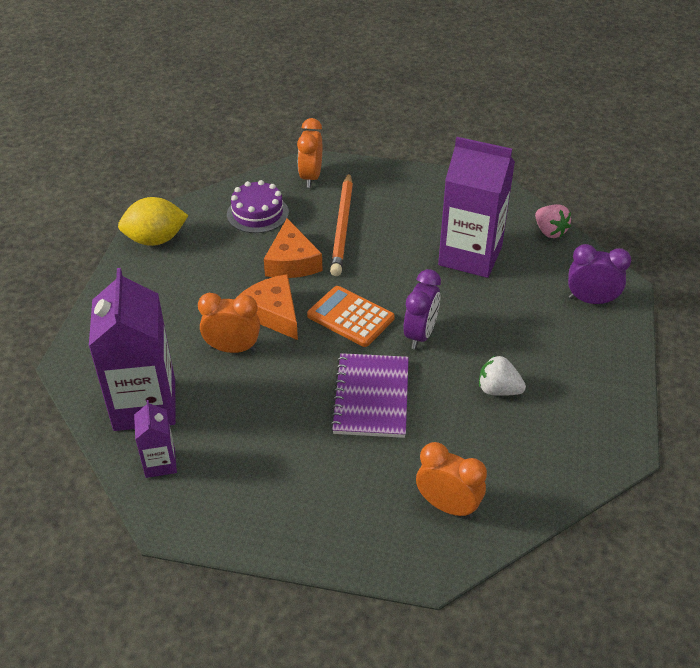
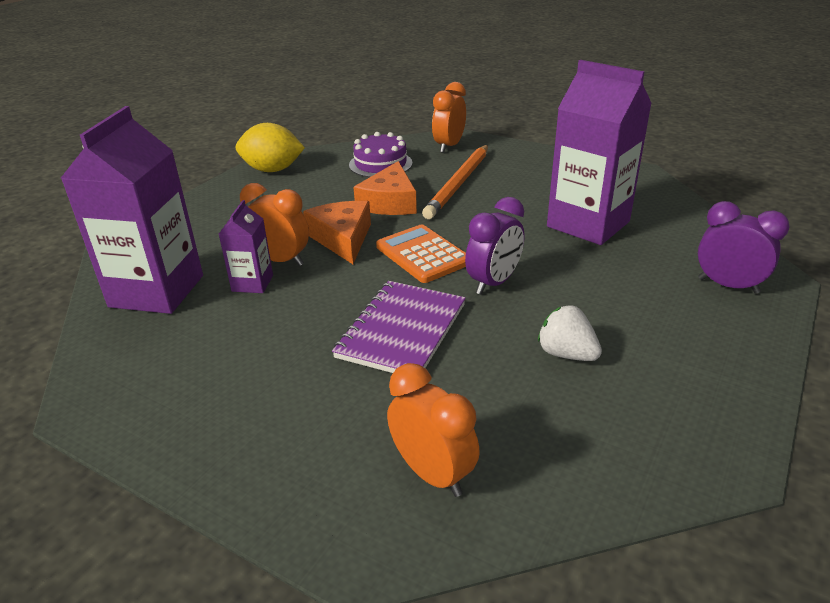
camera: 20 degrees right, 10 degrees down
(160, 463) = (127, 346): purple carton -> purple carton (252, 283)
(549, 232) = (694, 217): pink strawberry -> none

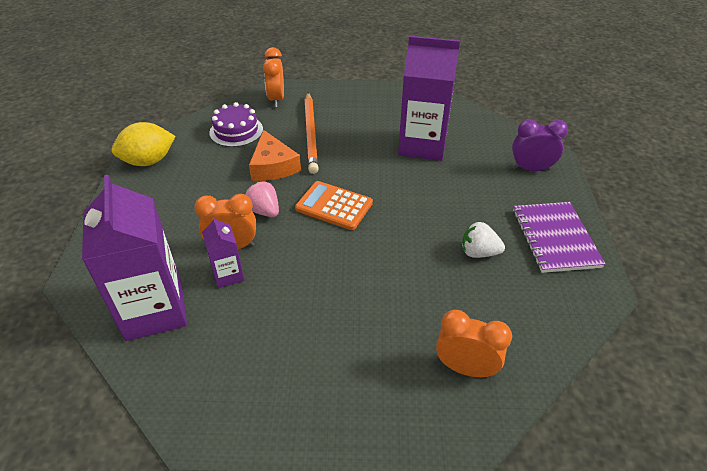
camera: 30 degrees left, 10 degrees up
(342, 238) = (264, 211): orange cheese -> pink strawberry
(402, 331) = (369, 274): purple notebook -> purple notebook (555, 238)
(493, 283) = (398, 214): purple clock -> none

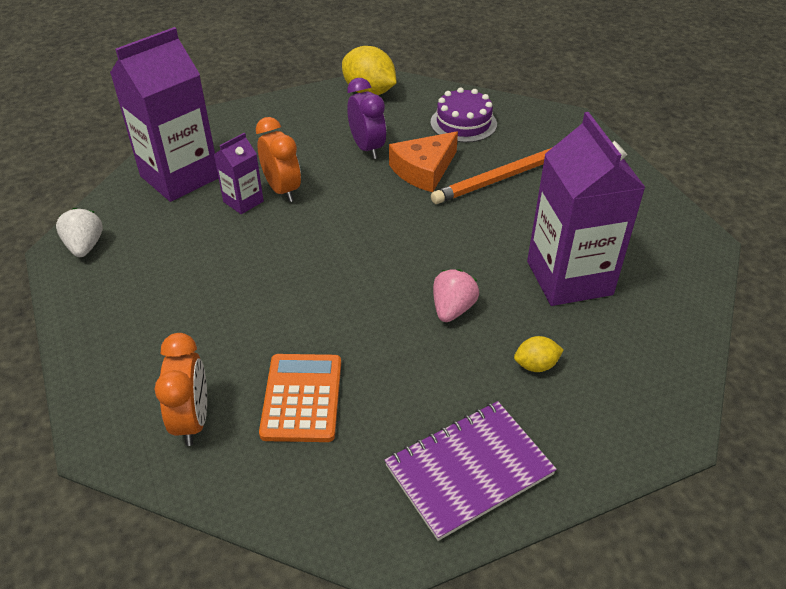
camera: 65 degrees right, 0 degrees up
(264, 211) = (347, 190): pink strawberry -> pink strawberry (452, 309)
(276, 99) = (549, 128): orange clock -> none
(334, 206) = (389, 237): orange calculator -> orange calculator (302, 398)
(479, 252) = (388, 389): white strawberry -> white strawberry (85, 246)
(486, 184) = (536, 365): none -> yellow lemon
(531, 169) = (613, 410): purple clock -> purple clock (367, 148)

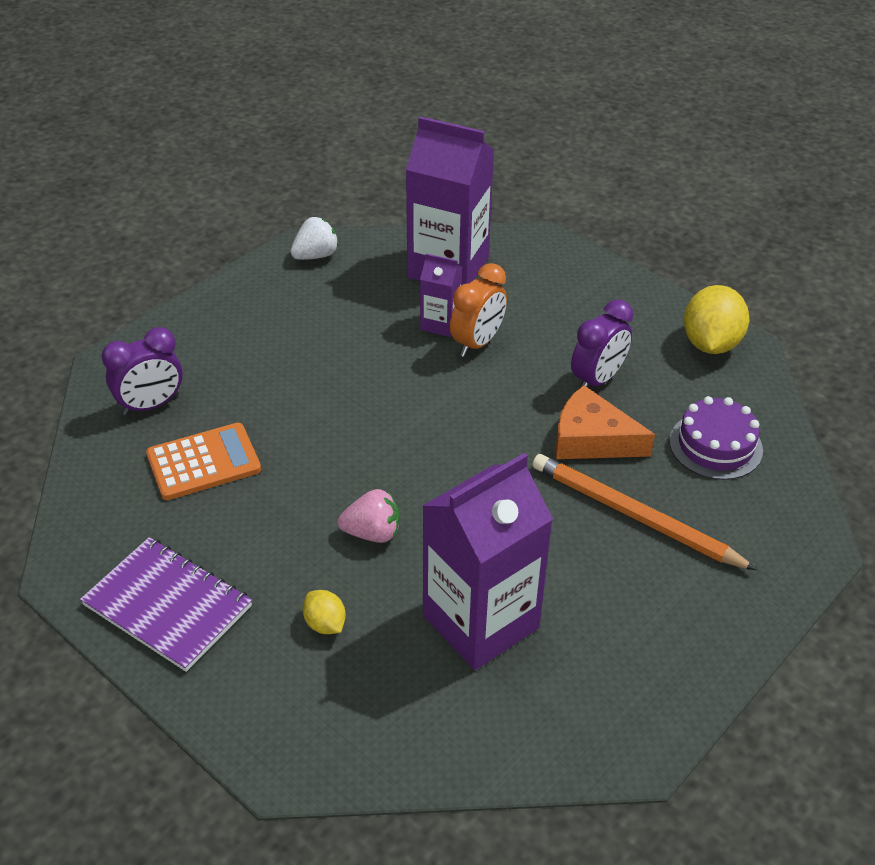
camera: 65 degrees right, 0 degrees up
(192, 420) = (151, 405): orange clock -> purple clock

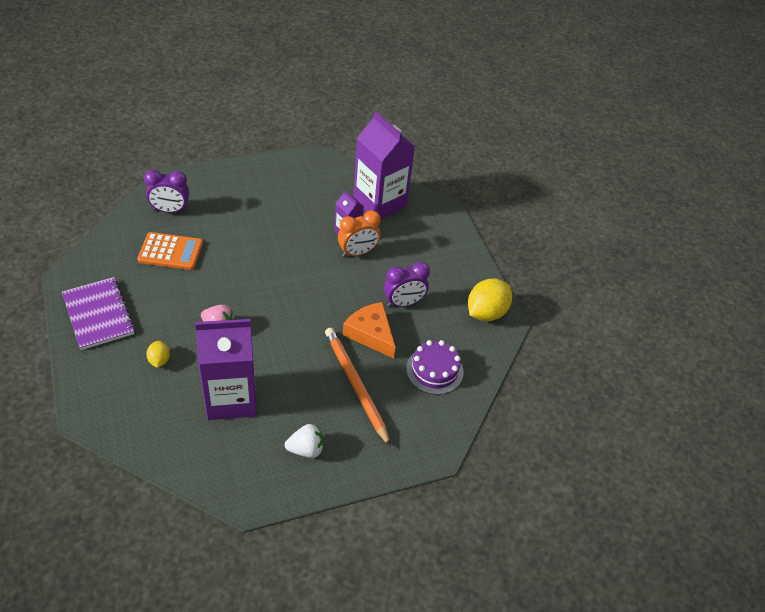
camera: 25 degrees right, 5 degrees up
(315, 255) = (316, 165): white strawberry -> white strawberry (306, 449)

